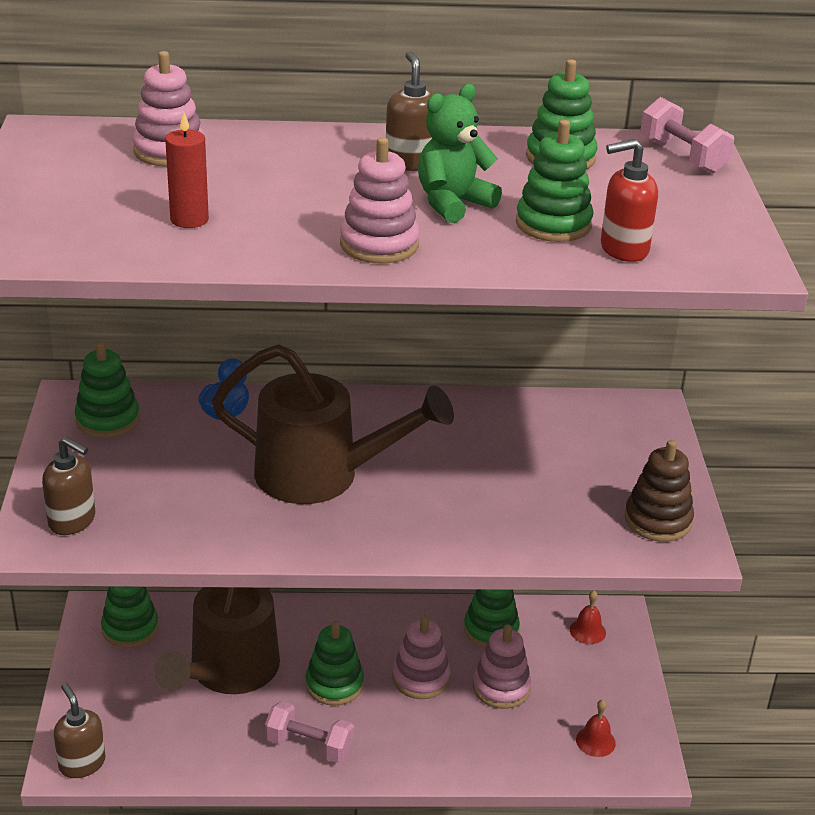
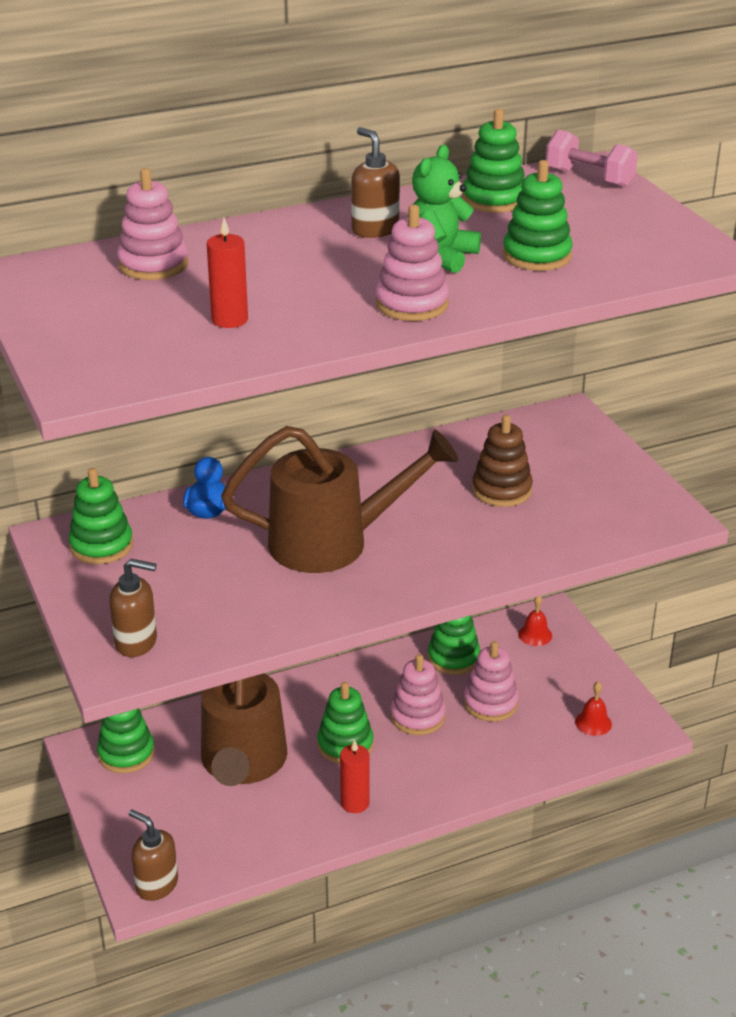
camera: 20 degrees left, 0 degrees up
(309, 745) = (355, 803): pink dumbbell -> red candle
(623, 249) = (609, 264): red soap dispenser -> none
(657, 520) = (635, 503): brown stacking toy -> brown stacking toy (501, 490)

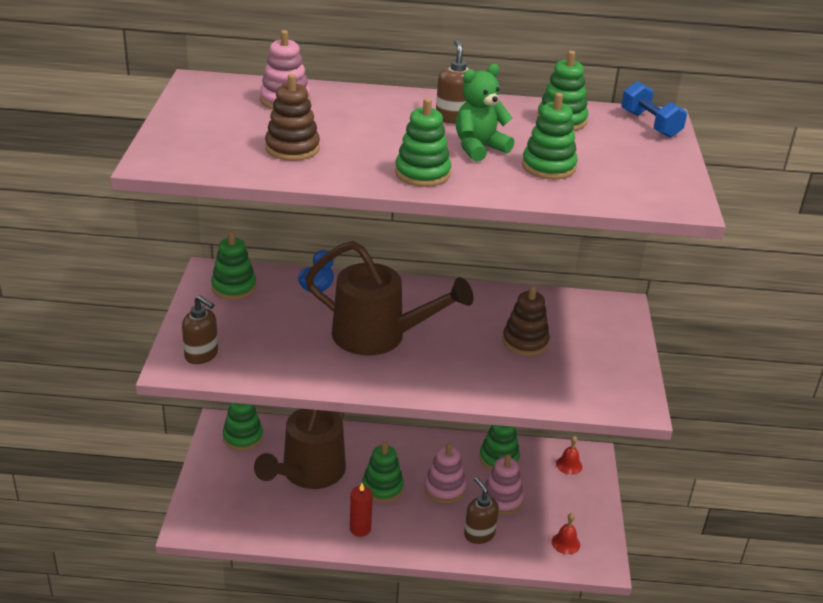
camera: 25 degrees right, 0 degrees up
(156, 885) = (200, 527): brown soap dispenser -> brown soap dispenser (479, 534)
(229, 320) = (292, 148): red candle -> brown stacking toy
(412, 304) = (422, 173): pink stacking toy -> green stacking toy
(589, 178) = (650, 124): pink dumbbell -> blue dumbbell

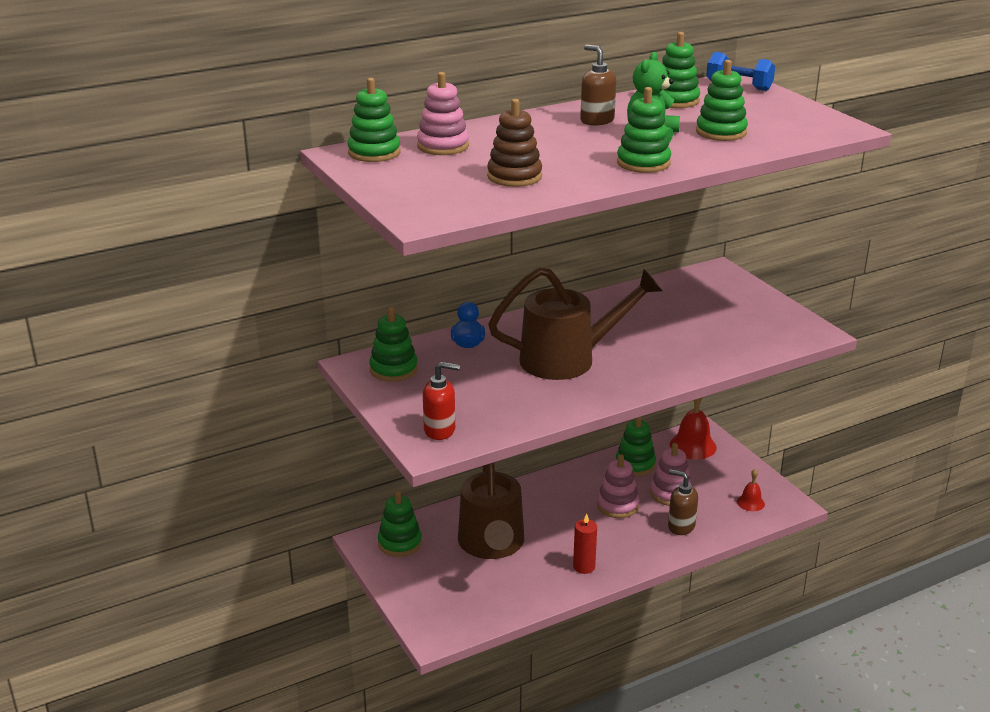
camera: 30 degrees left, 5 degrees down
(202, 355) = (440, 430): brown soap dispenser -> red soap dispenser
(382, 488) = (567, 528): green stacking toy -> green stacking toy (374, 153)
(525, 342) = (683, 320): brown stacking toy -> none
(569, 465) = (693, 446): red bell -> red bell, size x1.81

